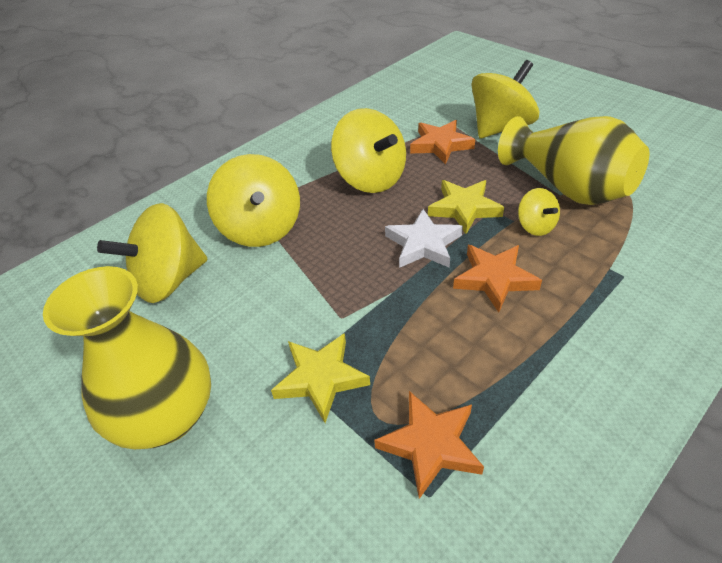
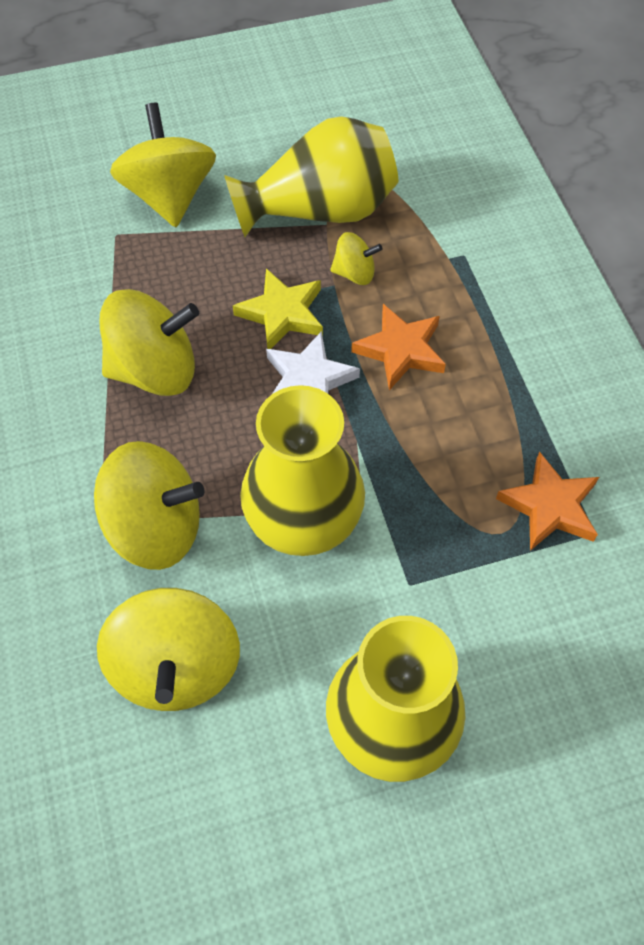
camera: 65 degrees left, 15 degrees up
(310, 291) = (303, 519): none -> yellow vase
(320, 378) = (429, 561): yellow star -> none
(440, 145) = (151, 269): orange star -> none

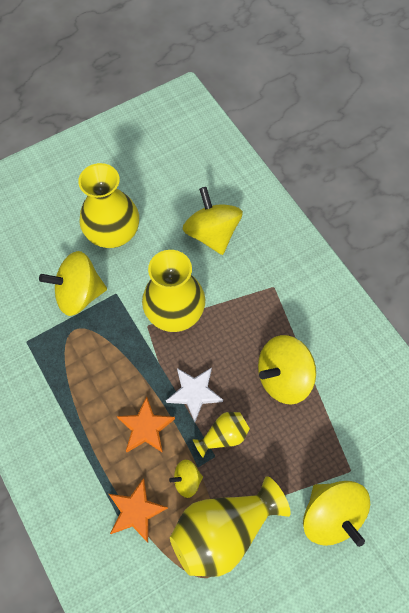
camera: 165 degrees right, 5 degrees up
(156, 527) = (246, 290): yellow spinning top -> yellow spinning top (79, 294)
(282, 313) = (223, 436): yellow star -> yellow vase
(550, 506) = (50, 350): orange star -> orange star (136, 511)

